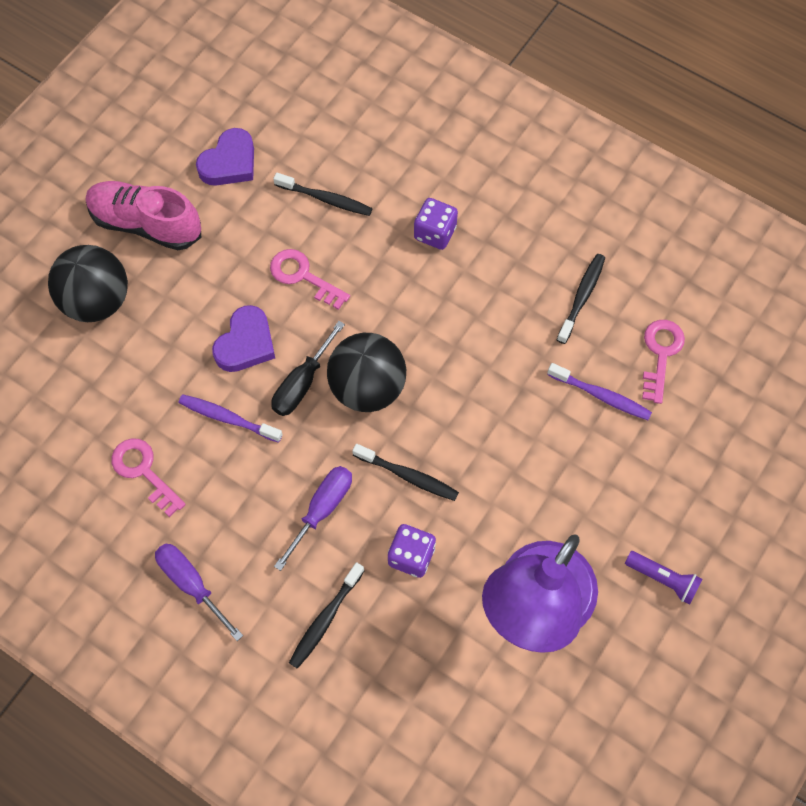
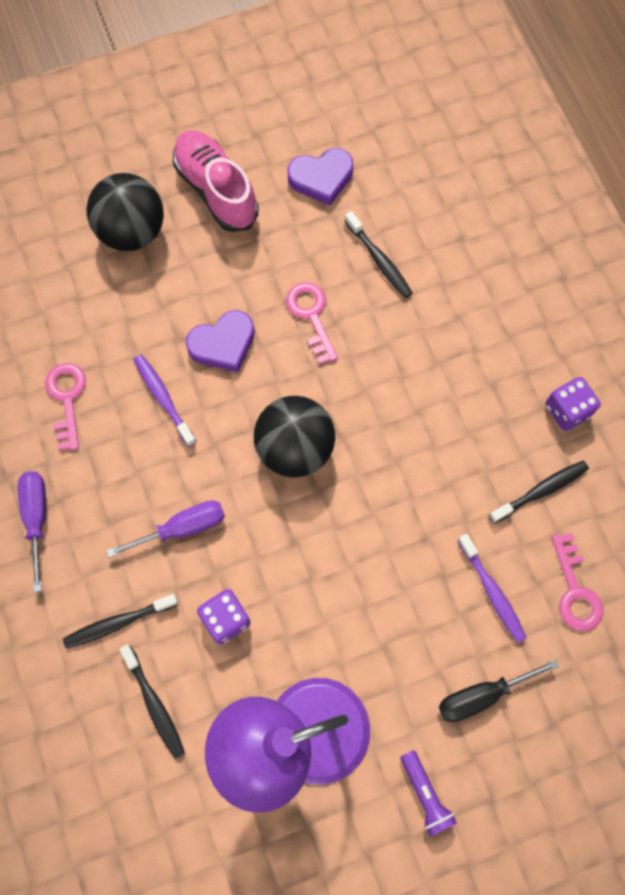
camera: 35 degrees right, 5 degrees up
(302, 383) = (244, 408): black screwdriver -> black screwdriver (481, 695)
(408, 476) = (273, 548): black toothbrush -> black toothbrush (154, 704)
(435, 233) = (451, 349): purple dice -> purple dice (567, 410)
(661, 354) = (575, 590): pink key -> pink key turned 120 degrees clockwise

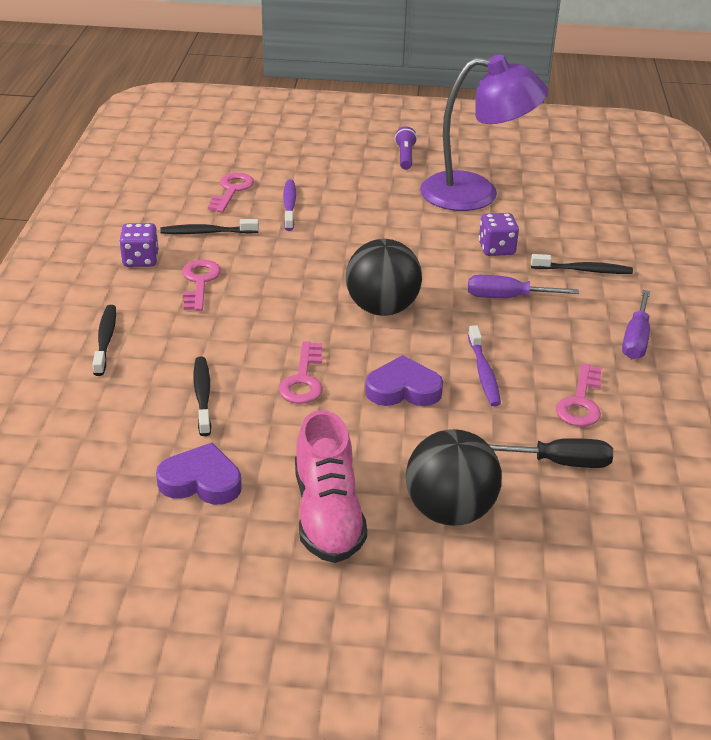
camera: 155 degrees left, 35 degrees down
(154, 704) = (571, 231): black toothbrush -> black toothbrush (105, 340)
(481, 695) = (336, 175): black screwdriver -> black screwdriver (561, 463)
(487, 403) = (199, 282): none -> pink key

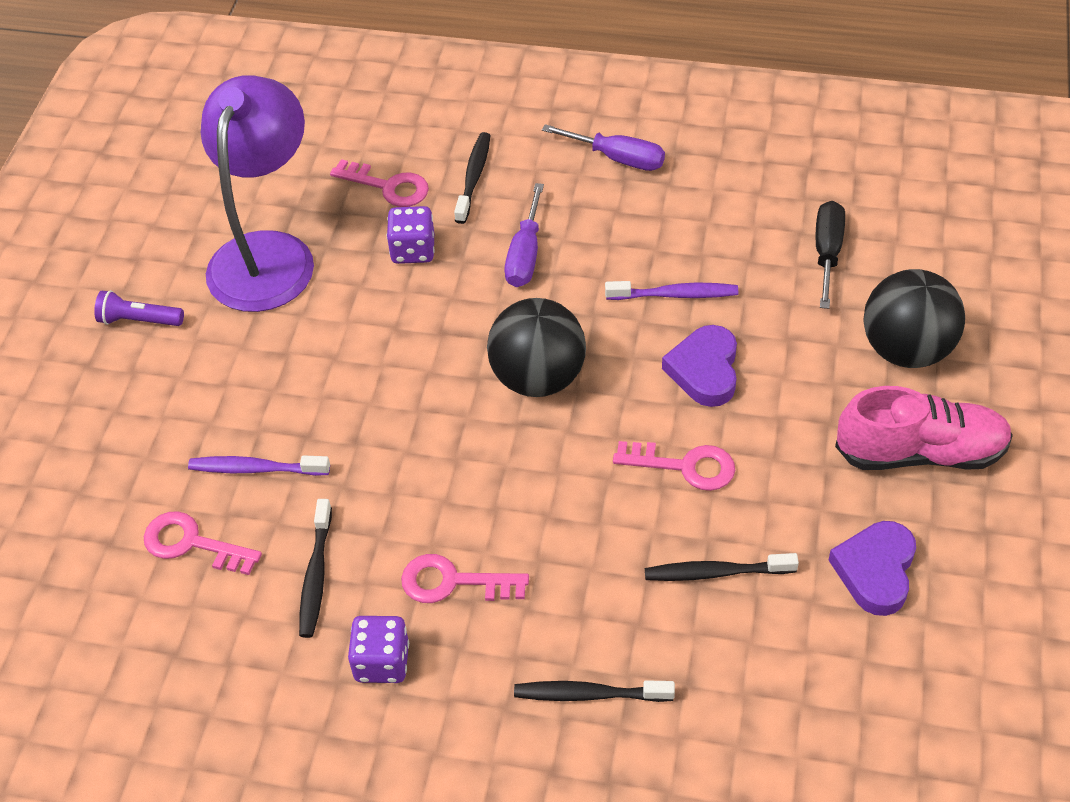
camera: 80 degrees left, 15 degrees up
(580, 402) = (728, 221): pink key -> pink key (388, 186)

